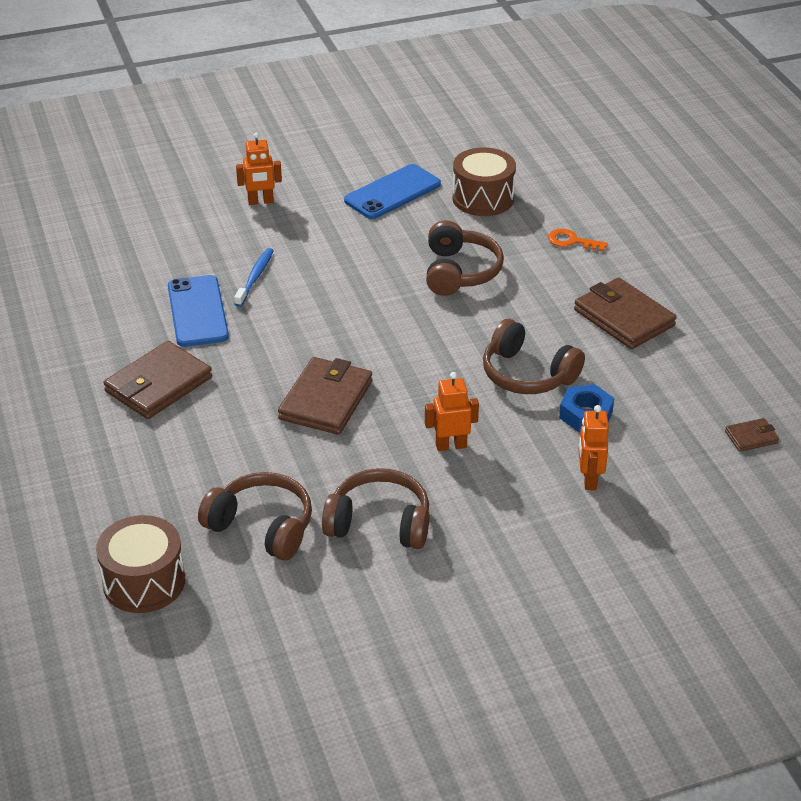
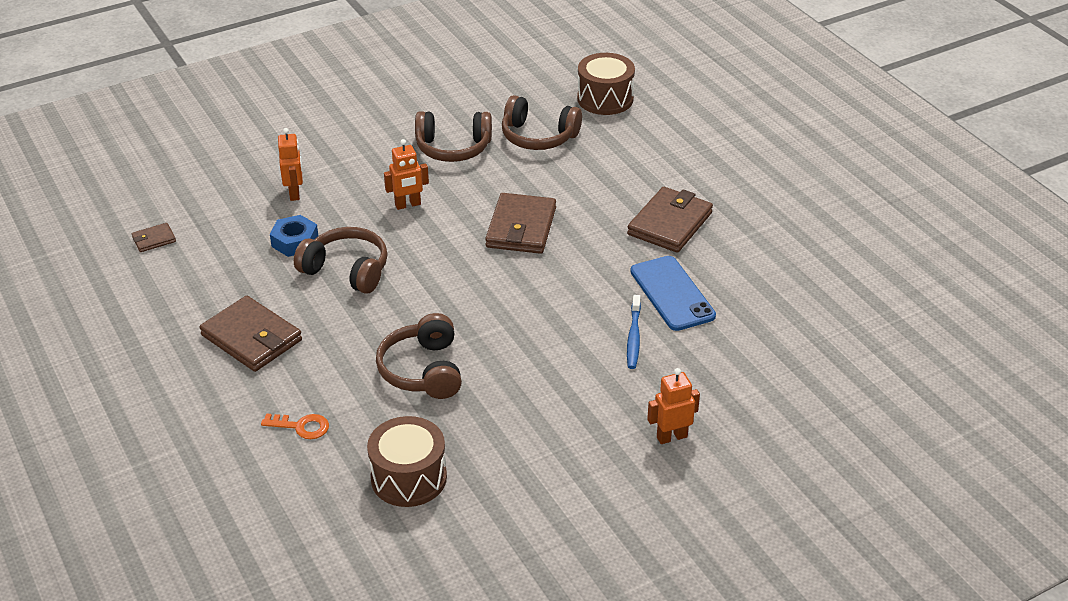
camera: 170 degrees right, 0 degrees up
(392, 192) = (520, 472): blue phone -> none

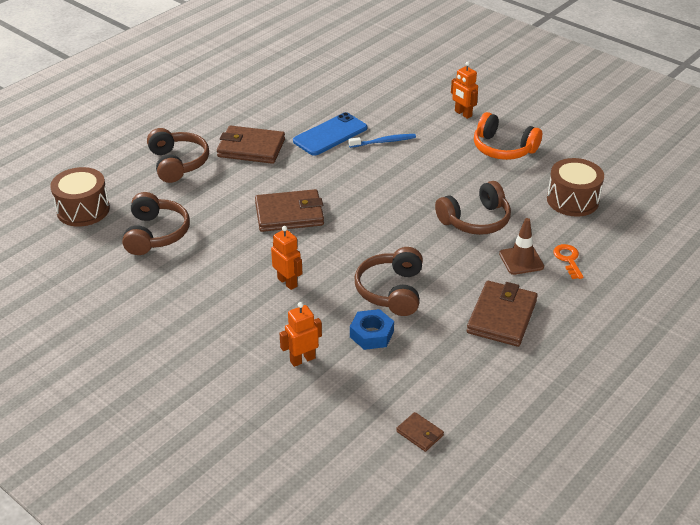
camera: 110 degrees left, 0 degrees up
(327, 385) = (521, 260): none -> brown traffic cone
(453, 148) = (190, 279): brown headphones -> brown headphones (178, 163)
(562, 450) = (503, 148): none -> orange headphones

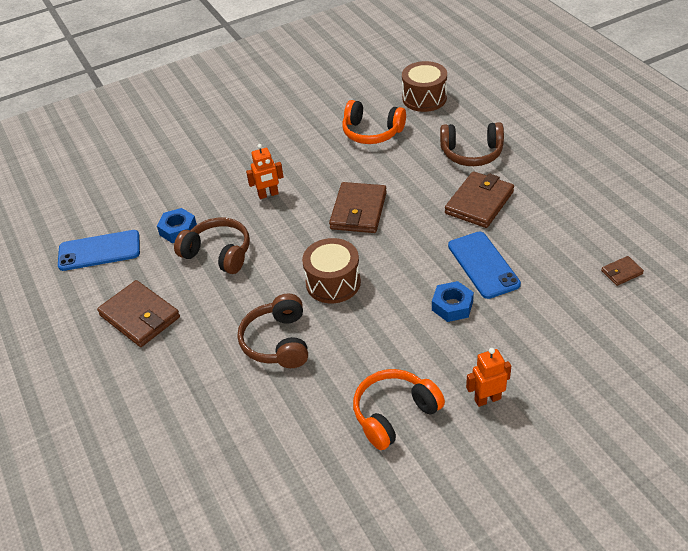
camera: 115 degrees right, 5 degrees up
(155, 234) = (372, 132): brown headphones -> orange headphones
(302, 359) = (179, 188): orange robot -> none
(384, 142) = (452, 306): blue toothbrush -> blue nut
(419, 433) = (68, 232): brown wallet -> brown wallet (622, 272)
(434, 389) = (99, 251): none -> blue phone
(521, 260) = (199, 357): brown traffic cone -> none
(568, 259) = (176, 397): orange key -> none
(572, 200) = (264, 444): brown drum -> brown drum (333, 283)

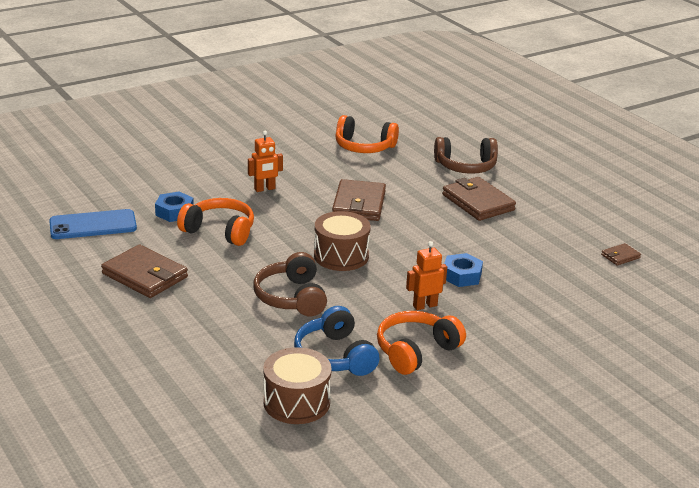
camera: 10 degrees left, 15 degrees down
(218, 253) = (219, 231): brown headphones -> orange headphones
(311, 423) = (335, 356): none -> blue headphones
(424, 98) = (413, 124): brown drum -> brown drum (296, 402)
(479, 202) = (478, 202): brown wallet -> brown wallet turned 60 degrees counterclockwise
(483, 265) = (488, 247): blue phone -> none
(487, 399) = (504, 342): orange robot -> orange robot (425, 305)

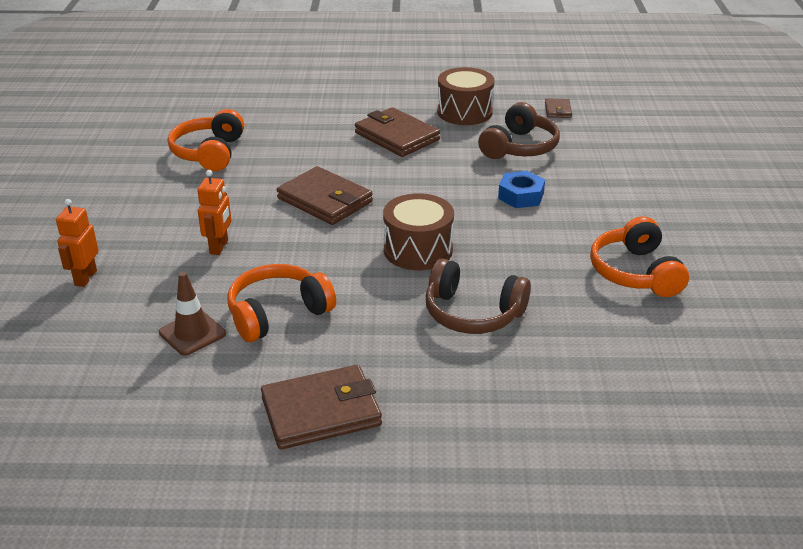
camera: 55 degrees left, 5 degrees up
(93, 225) = (143, 417): blue phone -> none
(174, 212) = (192, 333): blue nut -> brown traffic cone
(296, 402) = (682, 385): brown drum -> brown drum (464, 112)
(335, 356) = (610, 326): blue headphones -> none
(364, 147) = (209, 153): orange headphones -> orange headphones turned 135 degrees clockwise
(425, 305) = (557, 236): orange robot -> orange robot (85, 278)
(465, 166) = (322, 116): brown headphones -> brown headphones (519, 147)
(478, 202) = (397, 136): brown wallet -> brown wallet turned 45 degrees clockwise

